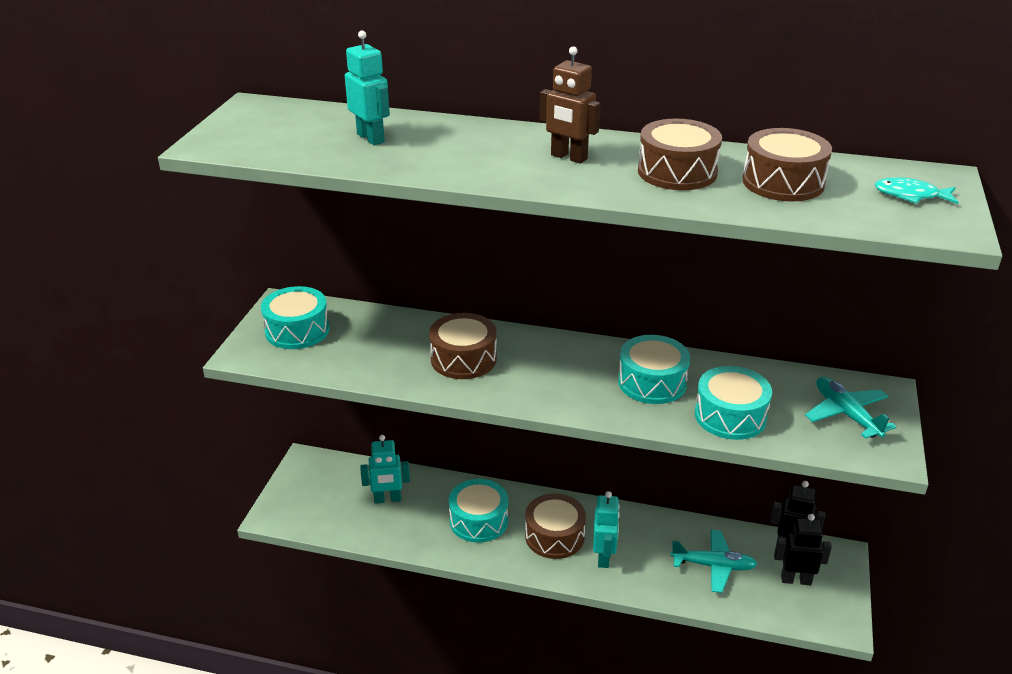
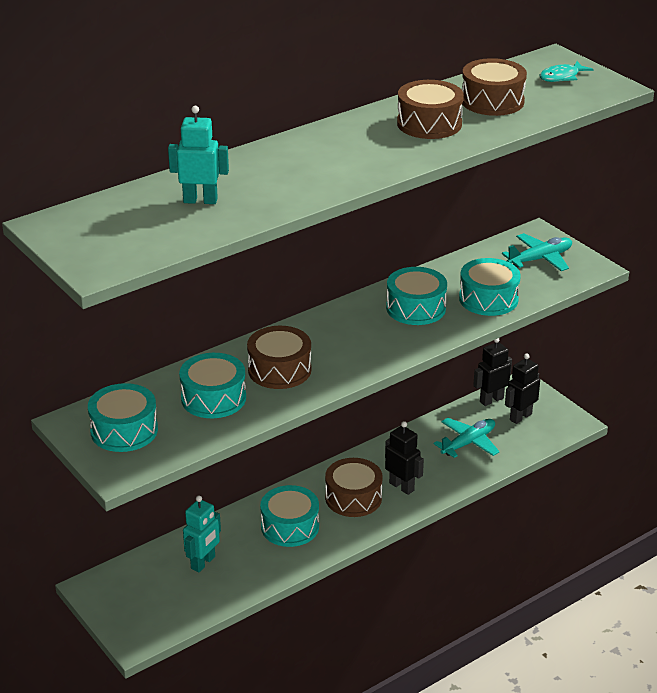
camera: 50 degrees left, 0 degrees up
(385, 348) = (213, 398): none -> turquoise drum
(568, 157) = (352, 147): brown robot -> none
(604, 557) = (402, 486): turquoise robot -> black robot
(846, 414) = (540, 259): turquoise plane -> turquoise plane turned 135 degrees clockwise

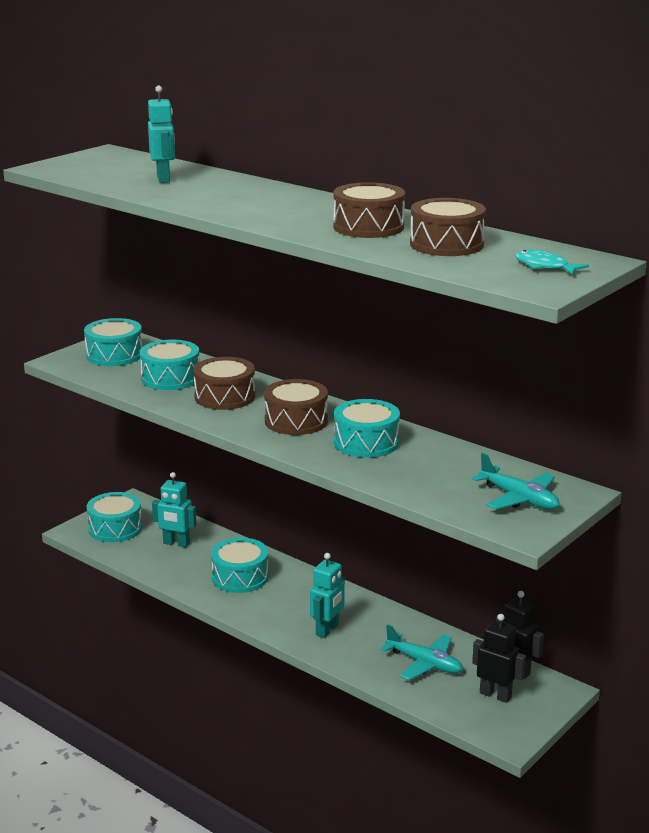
camera: 75 degrees right, 10 degrees down
(353, 498) = (297, 604): brown drum -> brown drum (296, 421)
(402, 486) = (327, 630): black robot -> turquoise robot
(488, 299) = (409, 477): turquoise drum -> turquoise drum (115, 528)

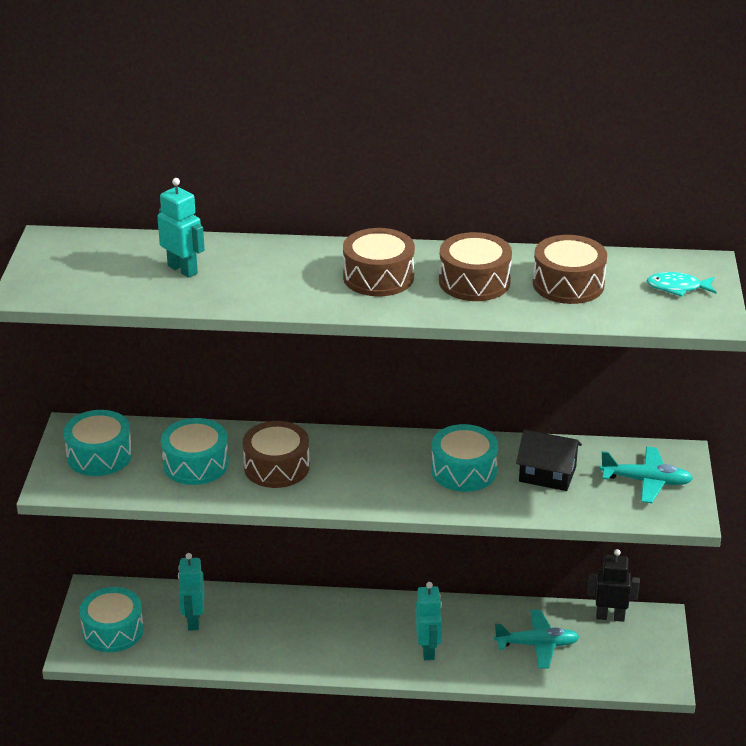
camera: 35 degrees left, 10 degrees up
(176, 543) = (193, 621): turquoise robot -> turquoise robot turned 105 degrees clockwise
(240, 577) = (294, 630): turquoise drum -> none
(296, 421) = (376, 470): brown drum -> brown drum (378, 277)
(435, 466) = (547, 474): none -> black house
(495, 695) = (618, 648): black robot -> none

